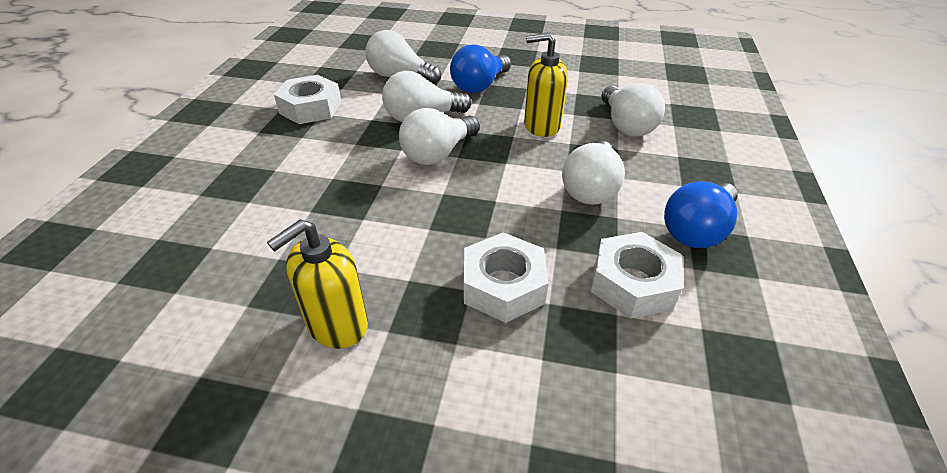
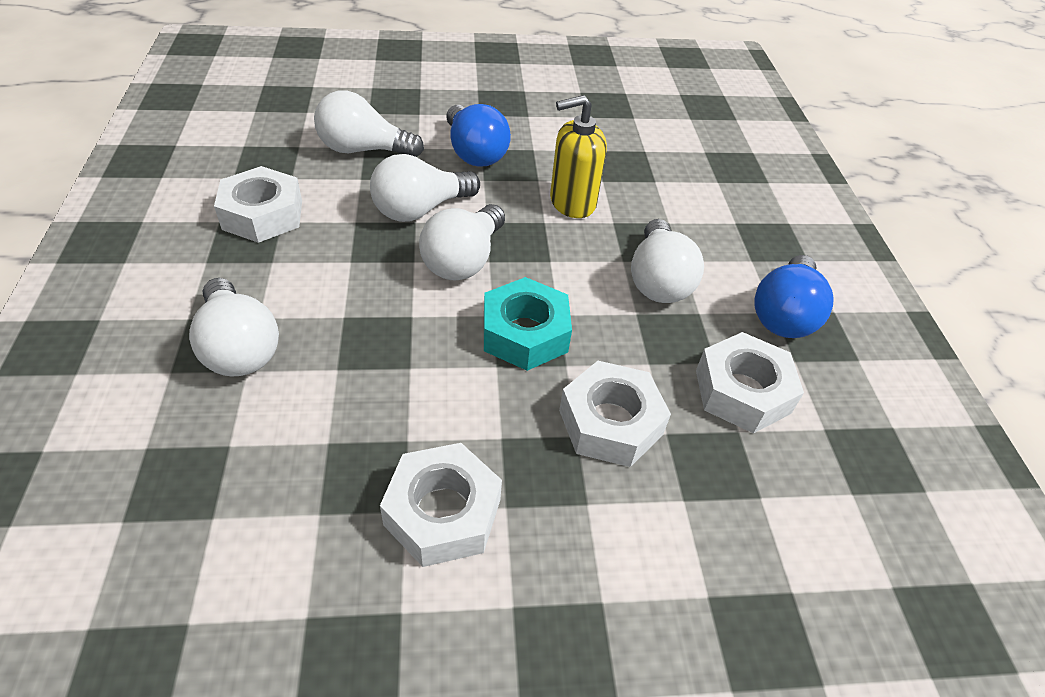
camera: 20 degrees left, 5 degrees up
(337, 324) = (443, 512): yellow soap dispenser -> white nut
(462, 209) = (525, 333): none -> turquoise nut
(480, 86) = (474, 153): blue light bulb -> blue light bulb turned 45 degrees counterclockwise
(626, 125) = (667, 189): white light bulb -> white light bulb (239, 347)

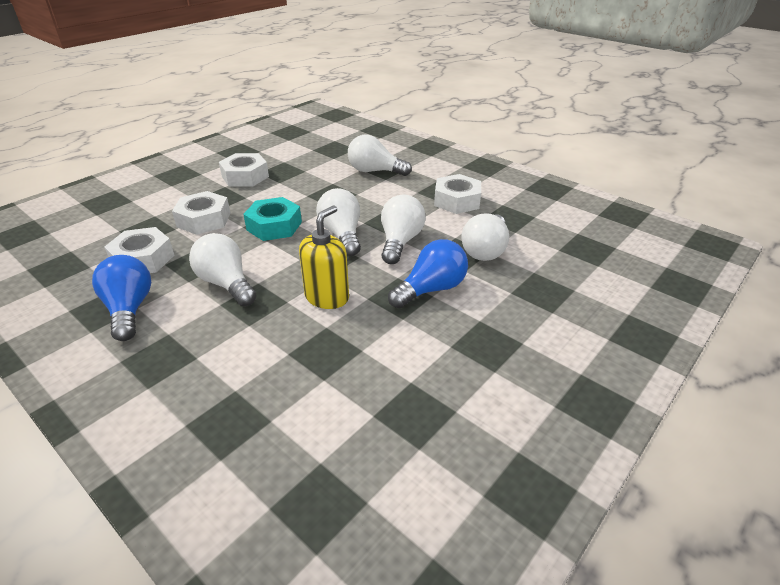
camera: 140 degrees right, 10 degrees down
(363, 150) = (485, 250): white light bulb -> white light bulb turned 150 degrees clockwise
(474, 153) = (431, 289): blue light bulb -> blue light bulb turned 120 degrees clockwise

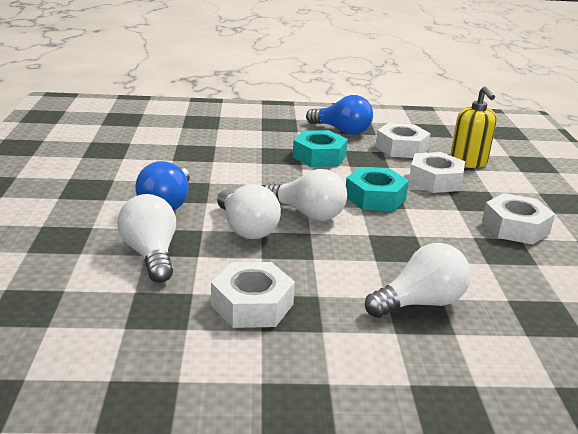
camera: 135 degrees right, 10 degrees down
(226, 284) = (319, 156): white light bulb -> turquoise nut
(327, 297) = (239, 173): yellow soap dispenser -> yellow soap dispenser (468, 162)

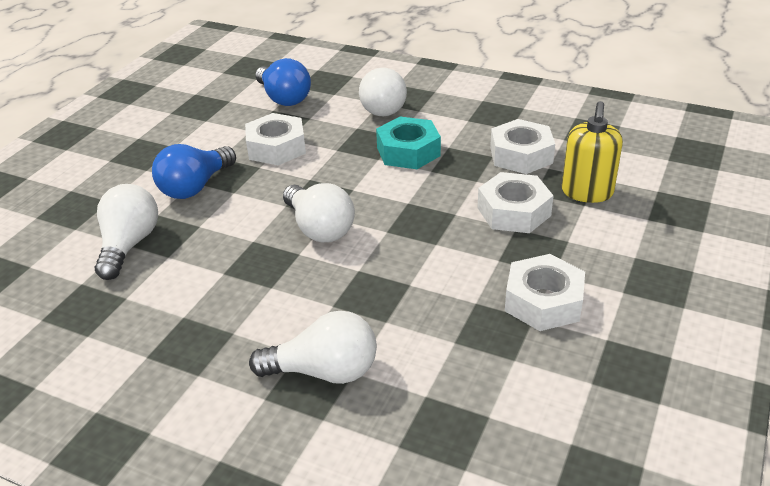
camera: 30 degrees right, 10 degrees up
(246, 229) = (241, 234): white light bulb -> white light bulb (383, 107)
(252, 305) = (164, 326): white nut -> white nut (276, 148)
(342, 131) = (472, 117): blue light bulb -> blue light bulb (284, 98)
(375, 198) = (415, 222): turquoise nut -> none

